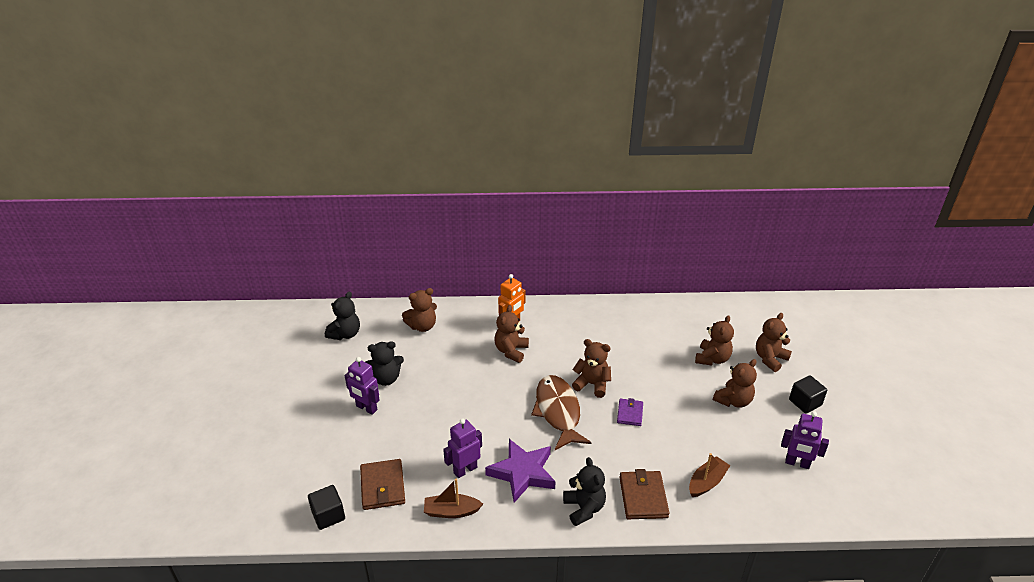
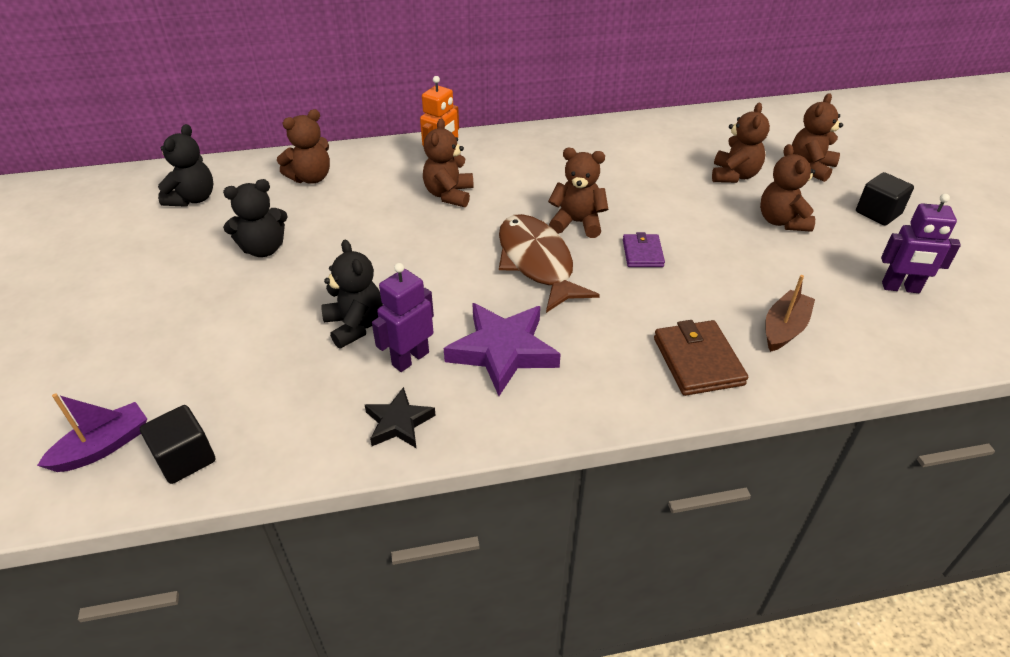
camera: 10 degrees left, 5 degrees up
(284, 501) = (103, 446): none -> purple boat
(366, 408) = (236, 291): purple robot -> none
(383, 486) = (276, 400): brown wallet -> none
(451, 511) = (399, 423): brown boat -> black star
(584, 508) = (612, 389): black teddy bear -> black teddy bear (355, 325)
(733, 401) = (782, 221): brown teddy bear -> brown teddy bear turned 135 degrees clockwise

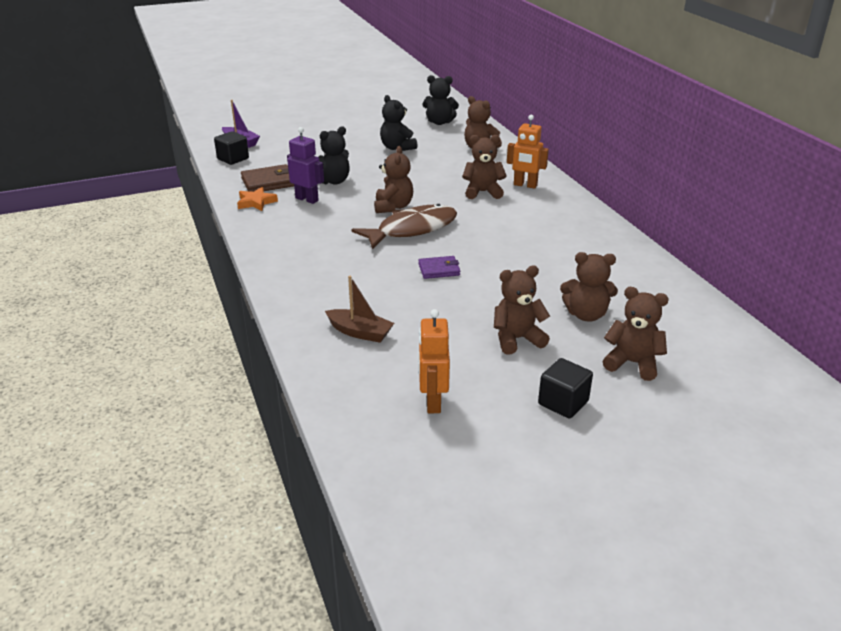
camera: 80 degrees right, 10 degrees down
(399, 423) = (256, 202): black star -> orange star
(503, 351) = (317, 225): purple star -> none
(577, 223) = (469, 241): brown teddy bear -> brown teddy bear (393, 207)
(697, 361) = (317, 293): brown wallet -> brown wallet (269, 182)
(900, 288) = (433, 402): purple robot -> orange robot

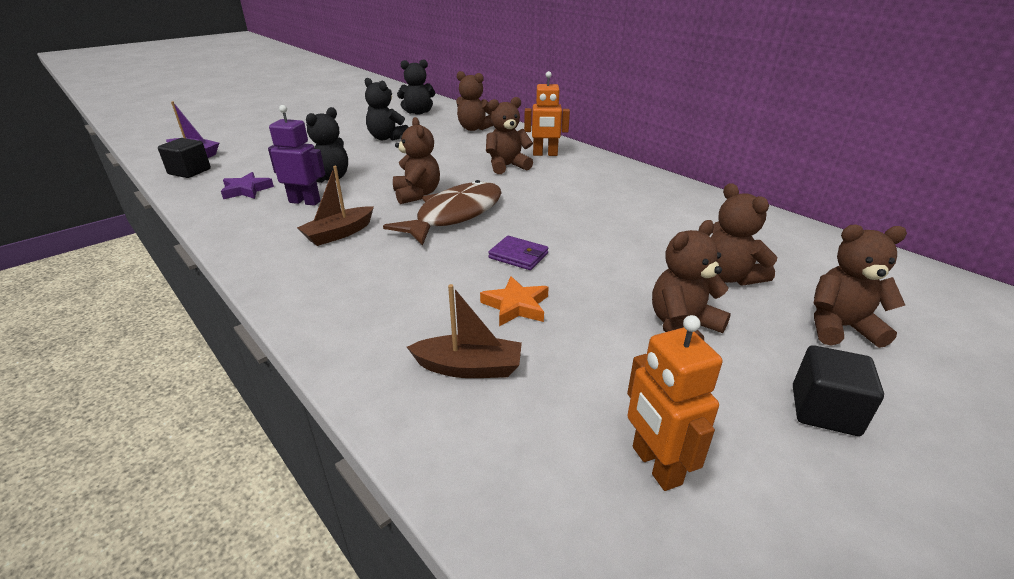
camera: 20 degrees left, 0 degrees up
(256, 202) = (236, 215): orange star -> orange star (516, 306)
(269, 182) = (246, 190): brown wallet -> purple star
(320, 229) = (339, 234): none -> brown boat
(439, 269) = (518, 256): purple wallet -> purple wallet turned 60 degrees clockwise
(586, 315) = (729, 276): brown teddy bear -> brown teddy bear turned 75 degrees clockwise

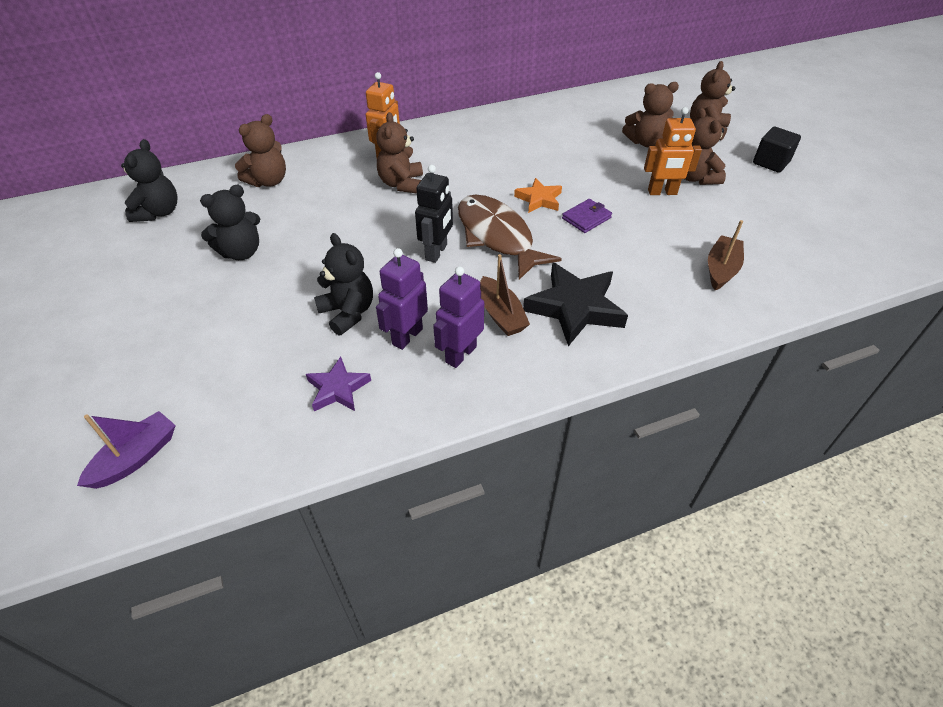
camera: 70 degrees left, 15 degrees up
(189, 172) = (220, 457): black cube -> none
(284, 225) = (460, 354): none -> purple robot
(357, 268) = (575, 308): none -> black star
(417, 194) = (436, 252): brown teddy bear -> black robot
(516, 306) = (656, 235): orange star -> orange star (539, 199)
(655, 465) = (805, 224): orange robot -> orange robot (662, 192)

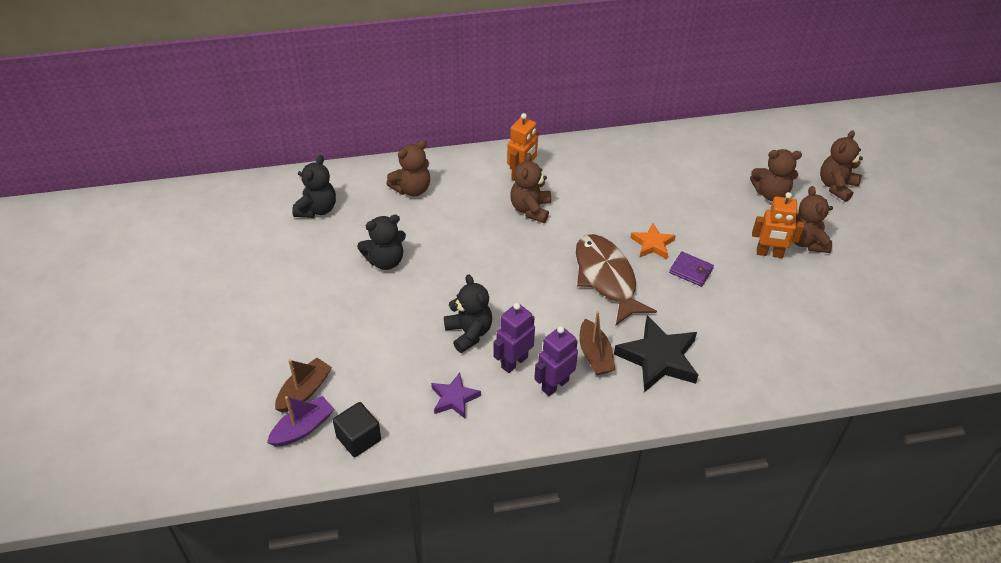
camera: 10 degrees right, 0 degrees up
(436, 252) = (550, 286): black robot -> none
(586, 218) = (691, 271): purple wallet -> purple wallet turned 60 degrees clockwise
(721, 269) = (798, 342): brown boat -> brown boat (304, 391)
(771, 162) = (887, 234): black cube -> black cube (358, 438)

